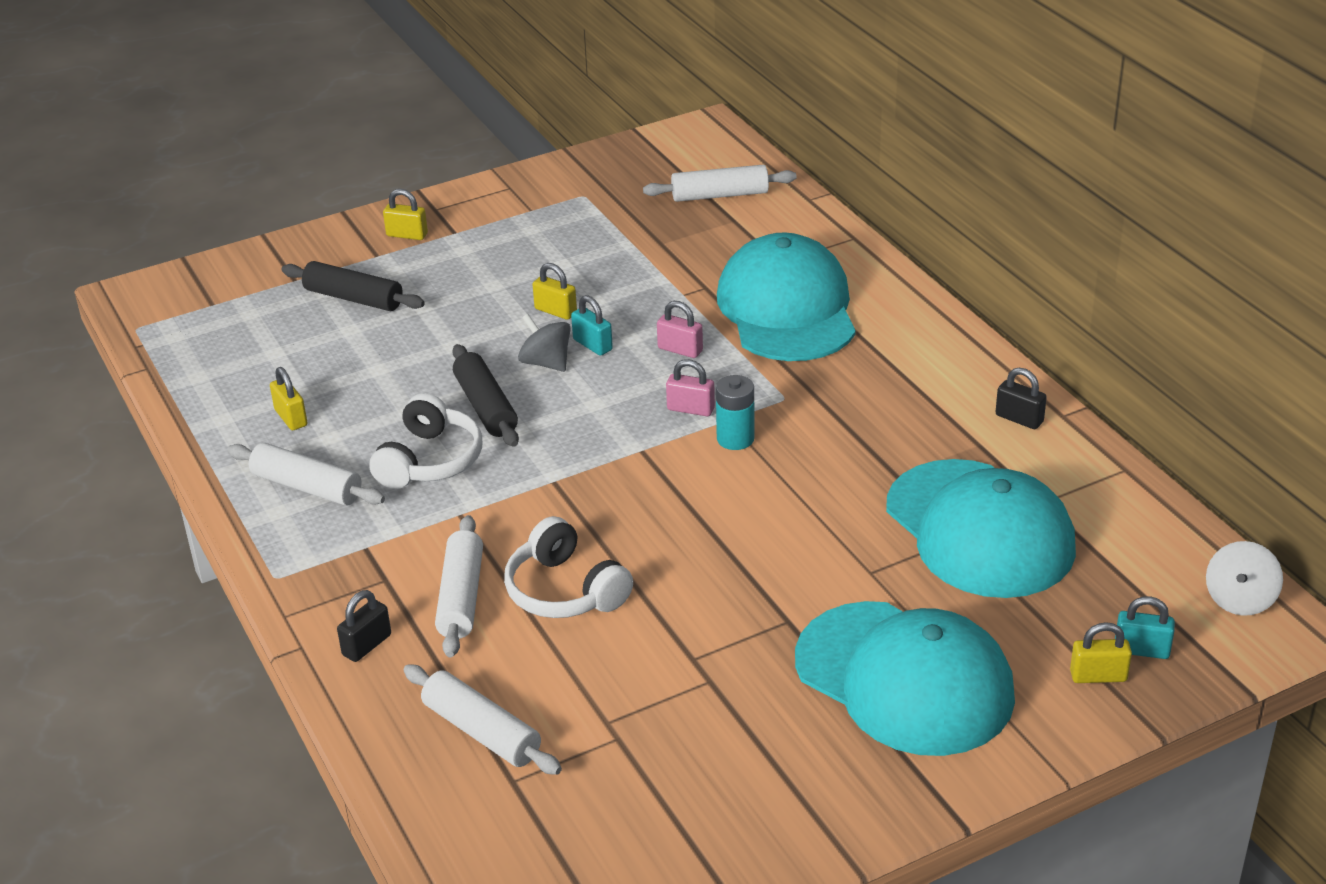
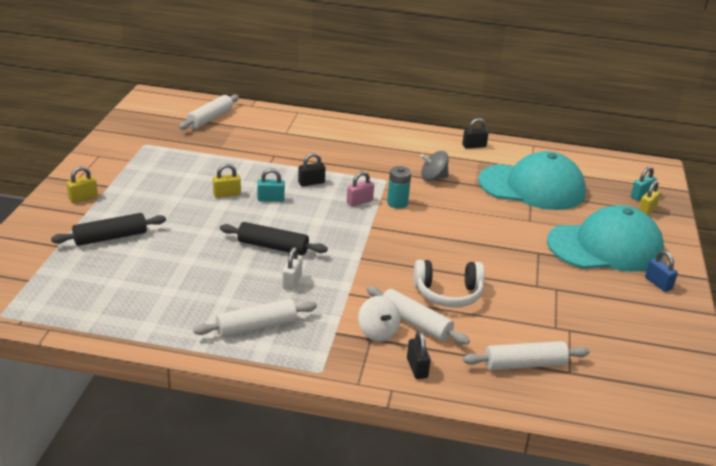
camera: 55 degrees left, 5 degrees down
(291, 418) = (185, 304): yellow padlock -> none
(429, 460) = (292, 281): white headphones -> white padlock
(546, 363) = (264, 216): grey spinning top -> grey spinning top (433, 178)
(680, 350) = (311, 183): pink padlock -> black padlock
(787, 309) = (323, 148): turquoise cap -> none
(871, 777) = (658, 283): none -> blue padlock
(1239, 600) = (633, 166): white spinning top -> white spinning top (377, 332)

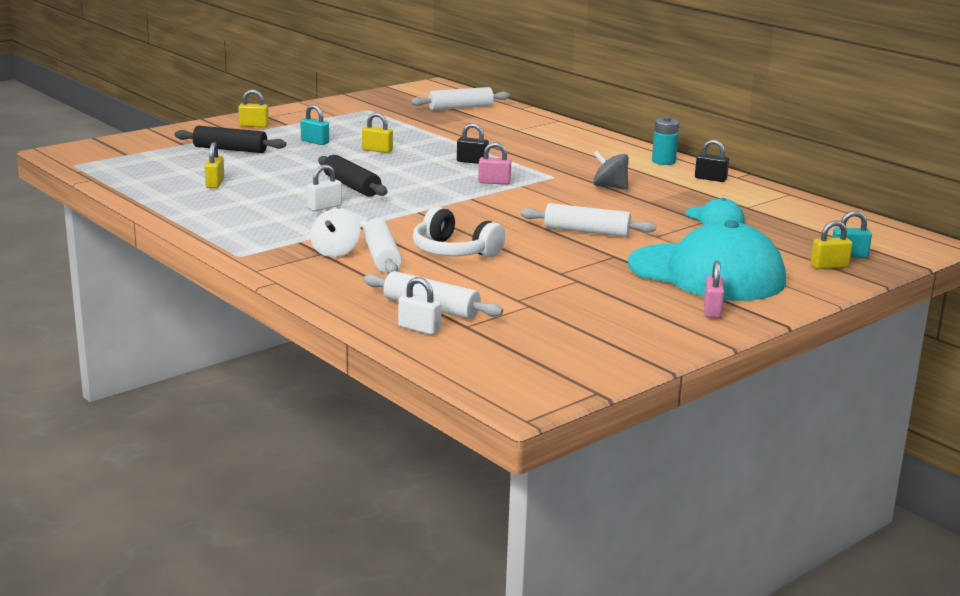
camera: 40 degrees right, 10 degrees down
(166, 288) = (215, 183): none -> yellow padlock
(256, 327) = (241, 220): white rolling pin -> white rolling pin (587, 232)
(270, 199) = (411, 161): turquoise padlock -> turquoise padlock (315, 142)
(397, 203) = (532, 192): turquoise battery -> turquoise battery (663, 161)
(417, 368) = (325, 279): black padlock -> none
(532, 187) = (715, 218): turquoise cap -> turquoise cap, size x0.44
(550, 391) = (419, 329): none -> white padlock
(658, 283) = (712, 311): blue padlock -> pink padlock

